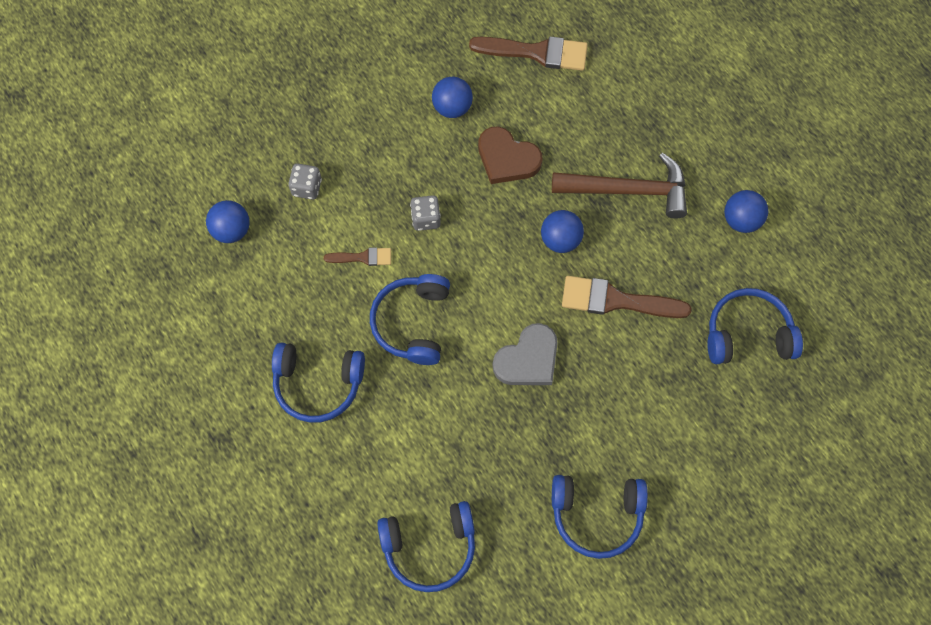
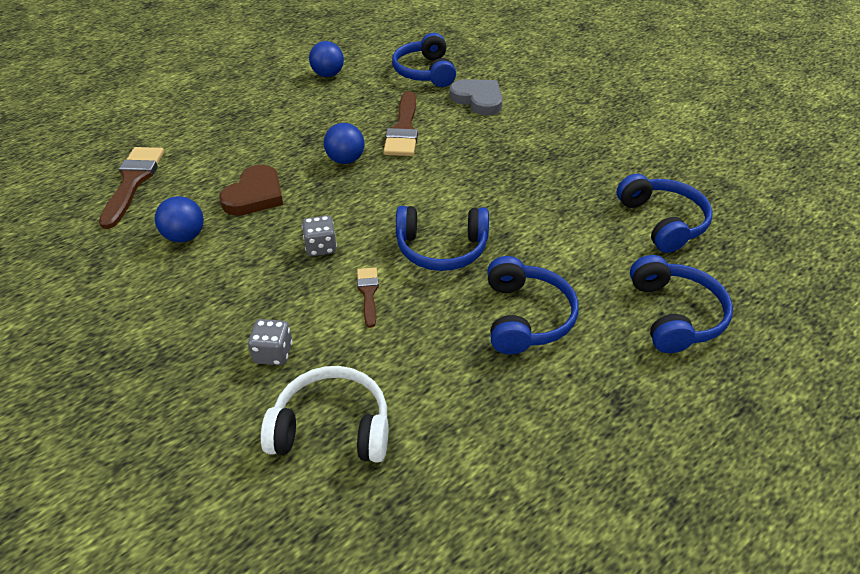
camera: 95 degrees left, 25 degrees down
(232, 230) = (332, 428): blue ball -> white headphones
(528, 359) = (466, 173): grey heart -> grey heart (478, 99)
(596, 514) = (592, 134): blue headphones -> blue headphones (674, 315)
(628, 190) = (297, 126): brown hammer -> none

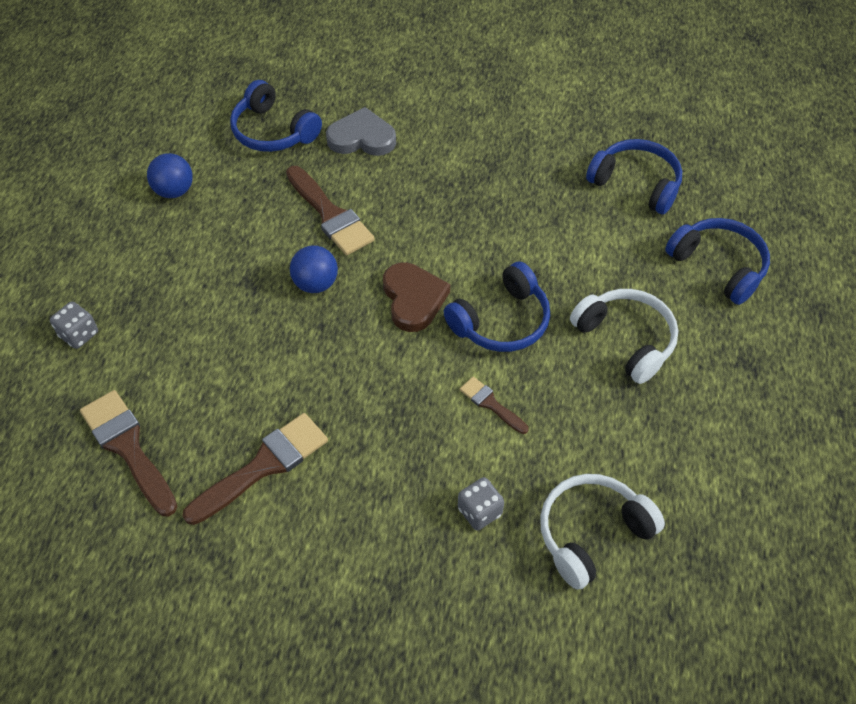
camera: 40 degrees left, 10 degrees up
(185, 236) = (264, 466): blue ball -> brown brush
(255, 195) = (275, 378): brown heart -> brown heart (413, 299)
(321, 247) = (402, 389): grey dice -> grey dice (79, 334)
(525, 317) = (625, 340): blue headphones -> white headphones

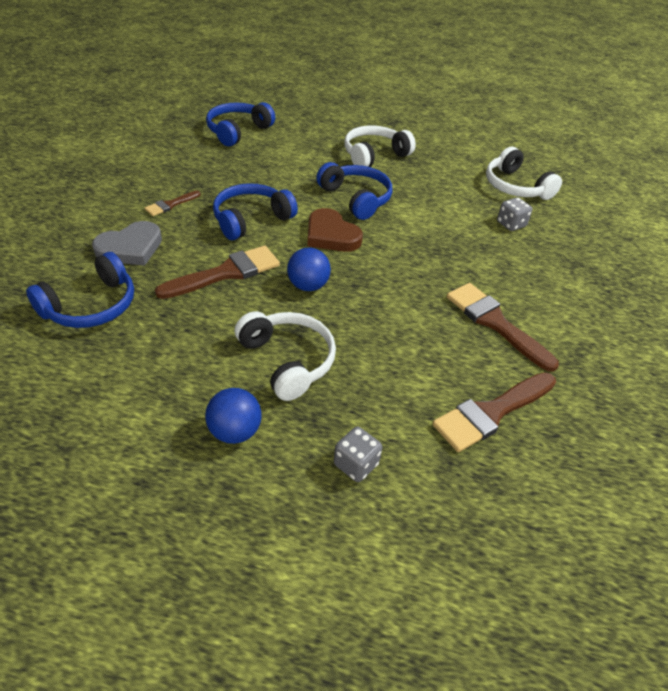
camera: 90 degrees left, 10 degrees down
(174, 191) = (154, 386): blue ball -> blue ball (235, 431)
(203, 276) = (287, 361): none -> white headphones
(362, 138) = (130, 248): grey heart -> grey heart turned 135 degrees counterclockwise
(413, 299) = (331, 235): brown heart -> brown heart turned 120 degrees counterclockwise
(491, 404) = (427, 211): brown brush -> brown brush (170, 205)
(718, 266) = (318, 117): blue headphones -> blue headphones (251, 220)

